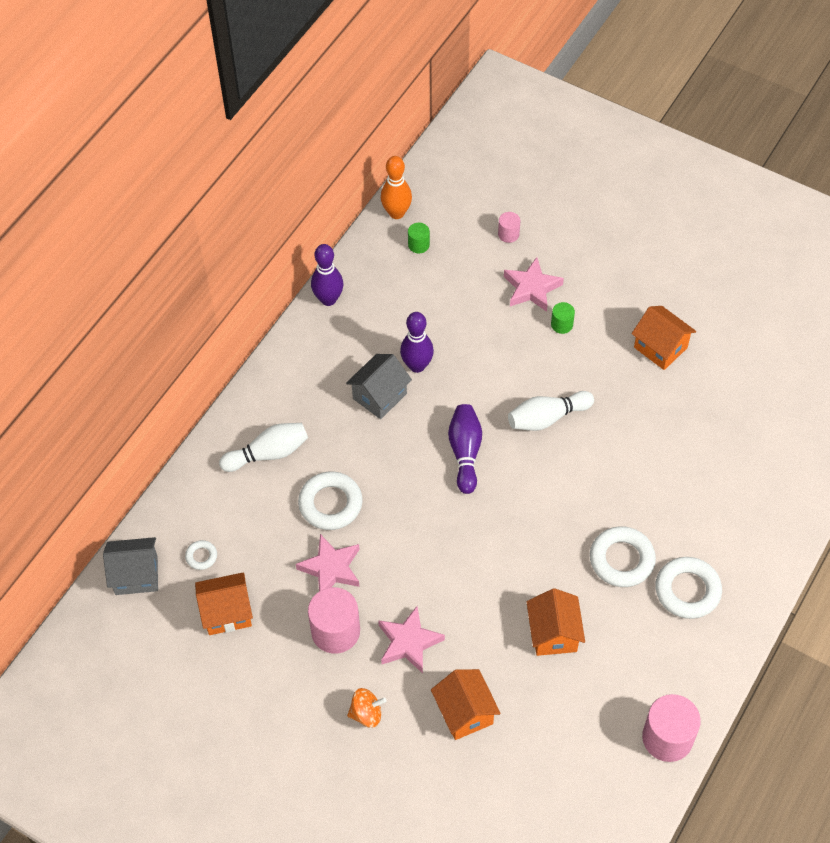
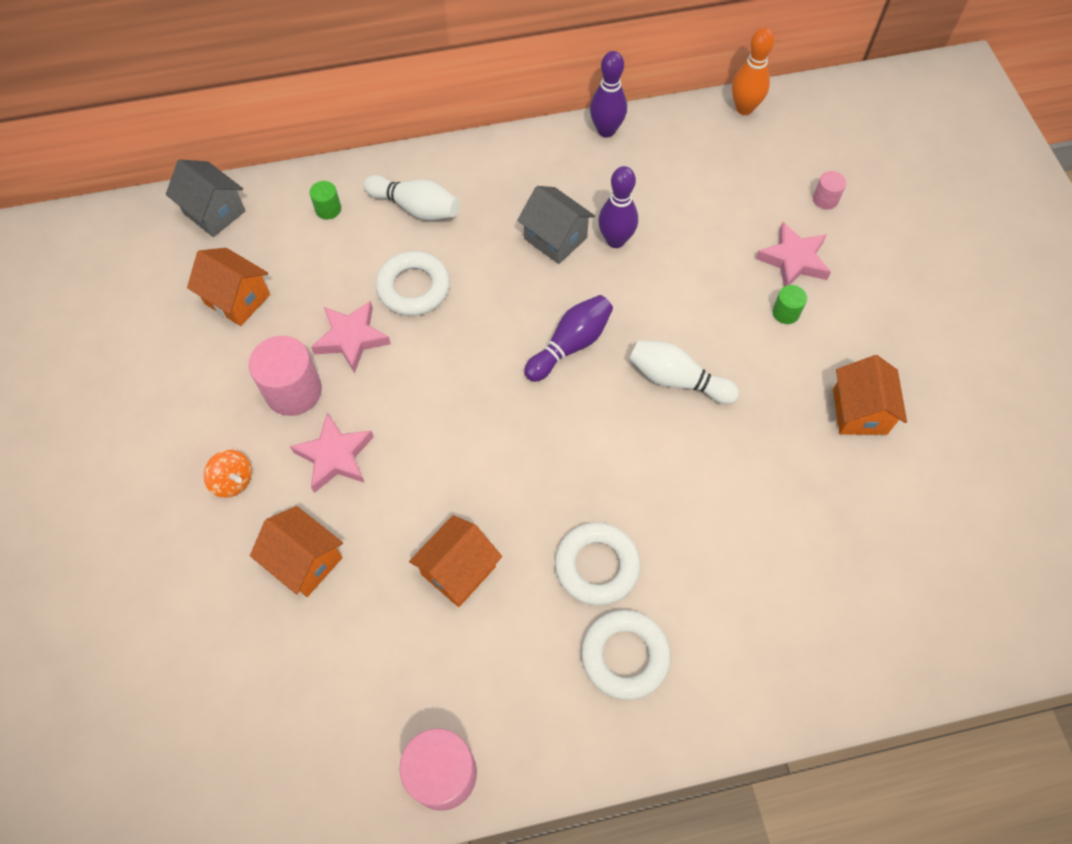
camera: 45 degrees right, 5 degrees up
(201, 556) = (273, 240): white ring -> none
(379, 396) = (555, 238): grey house -> grey house turned 45 degrees clockwise
(418, 245) = (733, 147): green cylinder -> green cylinder (328, 209)
(465, 712) = (305, 561): orange house -> orange house turned 75 degrees counterclockwise

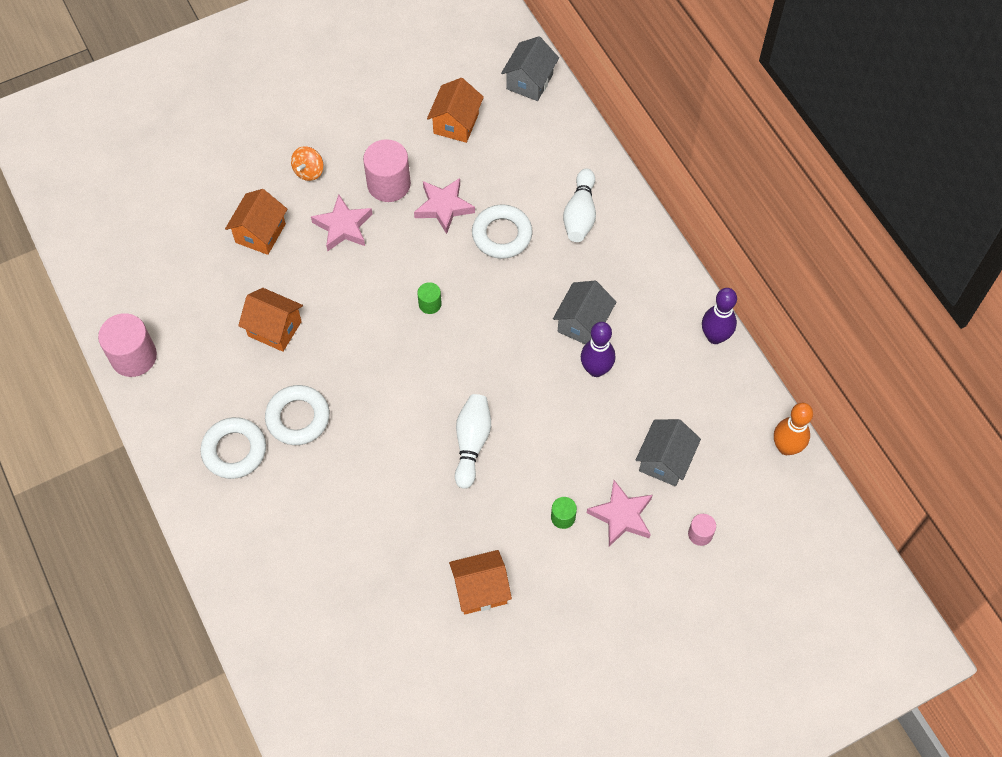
camera: 75 degrees right, 0 degrees up
(328, 209) = (558, 155): green cylinder -> green cylinder (430, 304)
(570, 345) = (482, 358): purple bowling pin -> none
(738, 207) = (665, 461): none -> grey house

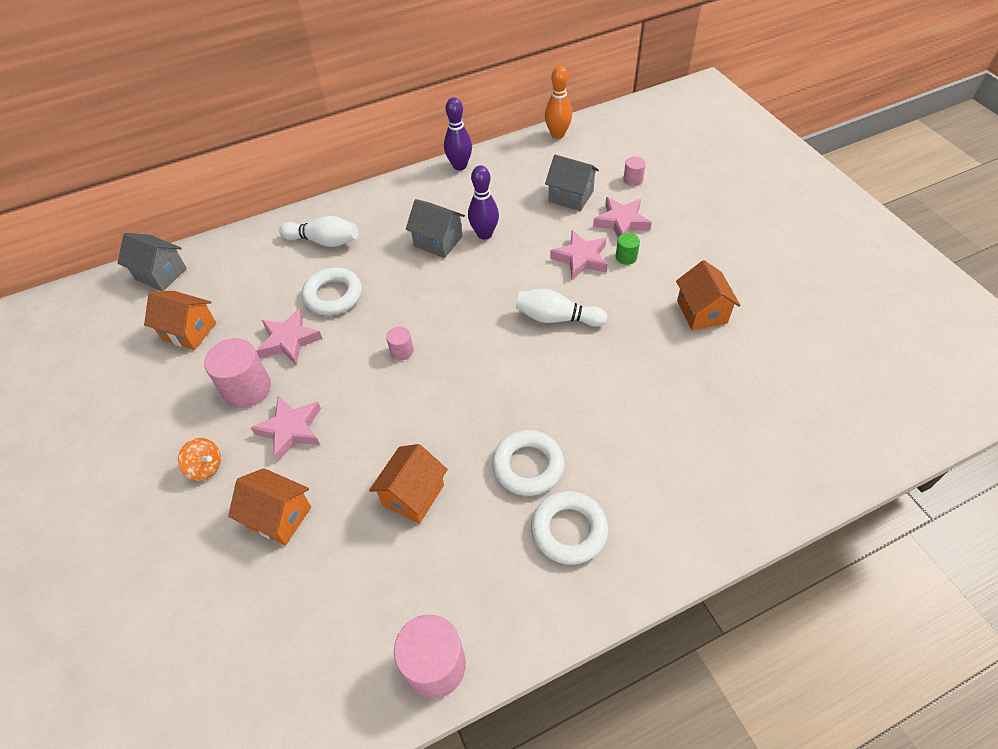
camera: 85 degrees left, 10 degrees down
(430, 304) = (402, 351): green cylinder -> pink cylinder
(559, 469) = (581, 259): none -> pink star

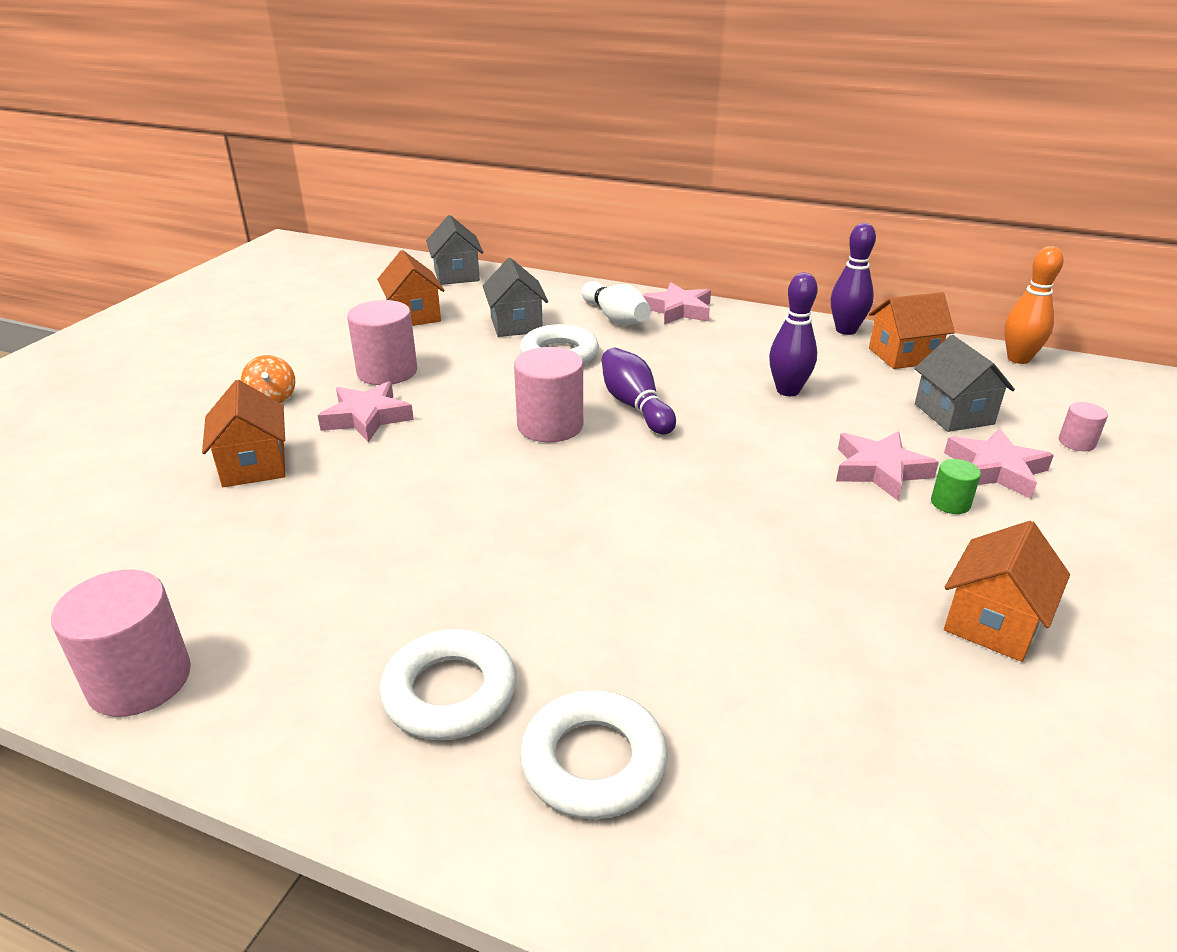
camera: 45 degrees right, 20 degrees down
(289, 340) = (471, 362): pink star -> pink star (678, 310)
(402, 351) = (550, 425): pink cylinder -> pink cylinder, size x1.98
(413, 495) = (369, 533): orange house -> orange house (903, 356)
(426, 302) = (635, 406): none -> purple bowling pin
(438, 241) = (725, 371): grey house -> grey house (516, 325)
(528, 466) = (509, 599): white ring -> white ring (593, 762)
(556, 318) = (761, 501): white bowling pin -> none

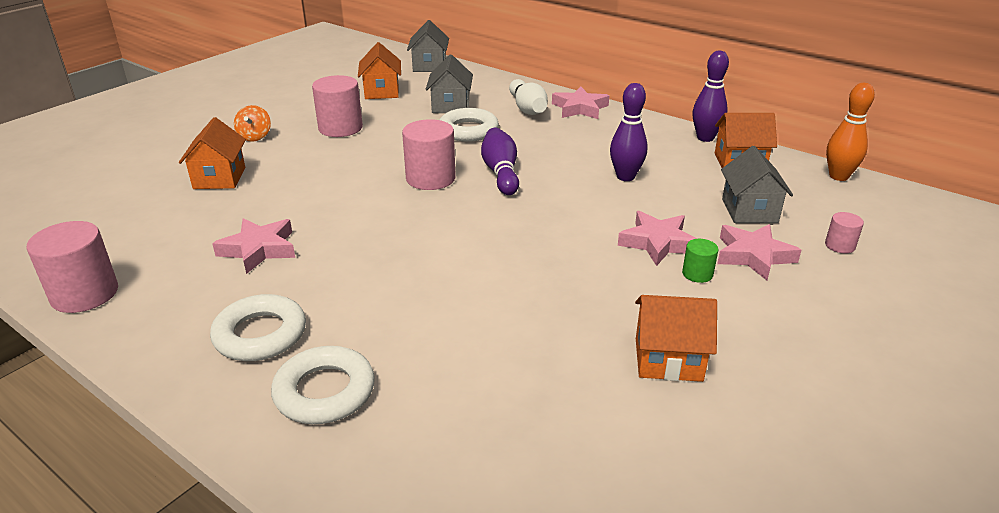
camera: 15 degrees right, 0 degrees up
(367, 417) = (309, 157): pink star -> pink star (259, 249)
(992, 622) = (668, 359): orange house -> orange house turned 45 degrees clockwise

